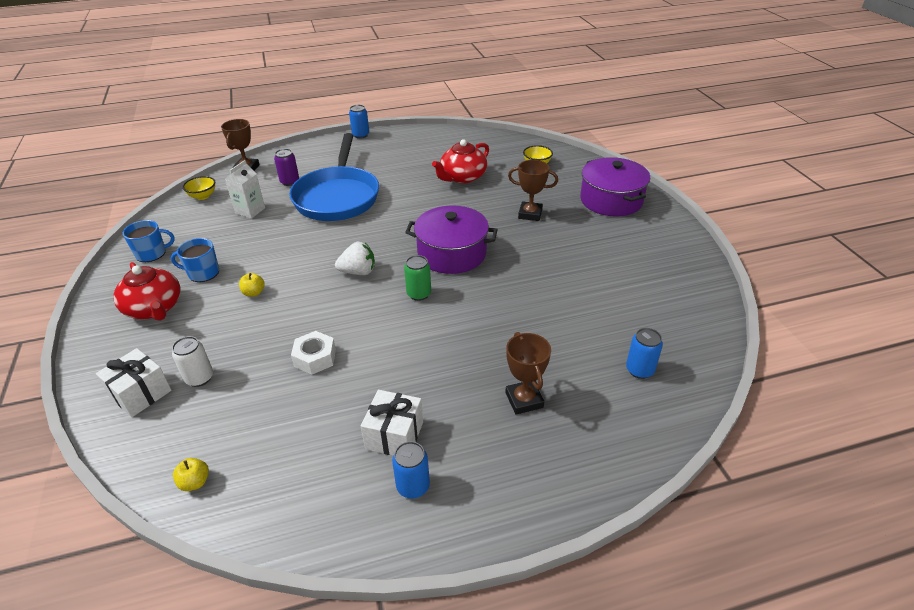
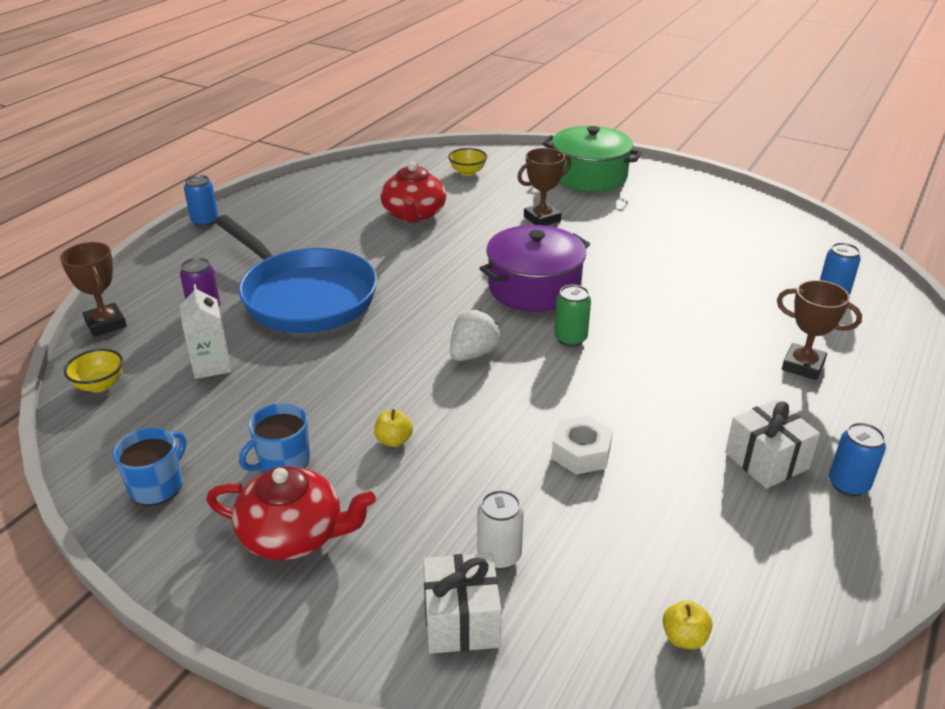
camera: 45 degrees left, 5 degrees down
(611, 200) = (589, 176): purple pot -> green pot

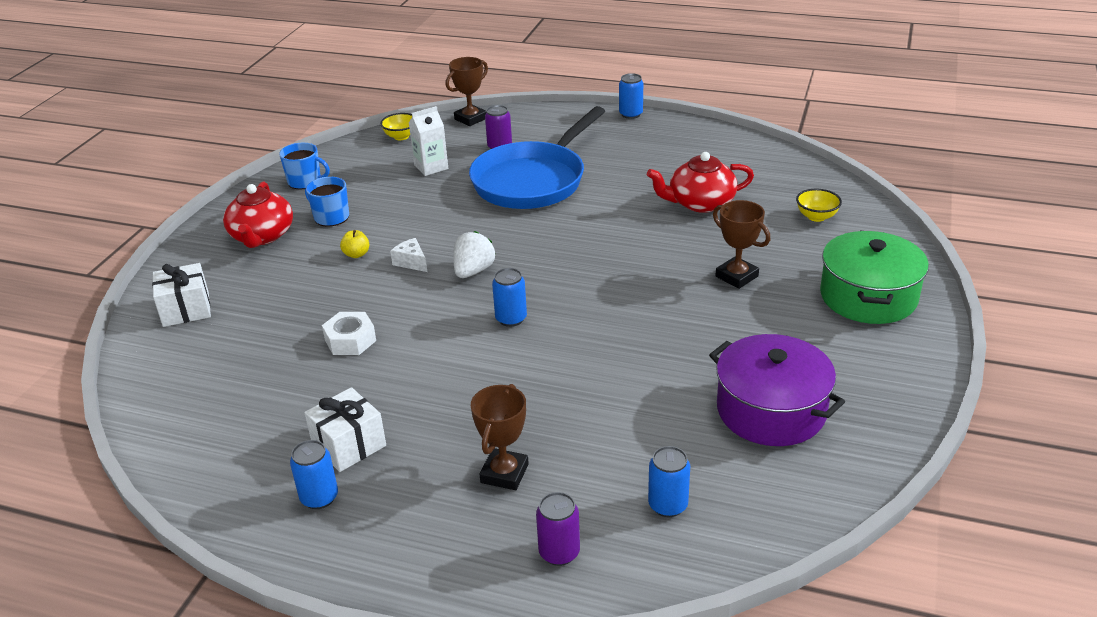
camera: 80 degrees right, 0 degrees up
(434, 396) = (411, 262): none -> white cheese
(473, 354) = (473, 271): white strawberry -> white strawberry turned 90 degrees counterclockwise
(499, 555) = (240, 316): white can -> none
(534, 288) = (592, 288): purple pot -> purple pot (771, 410)
(570, 339) = (511, 319): green can -> blue can
(684, 638) = (160, 403): yellow apple -> none
(893, 348) = (559, 552): none -> purple can

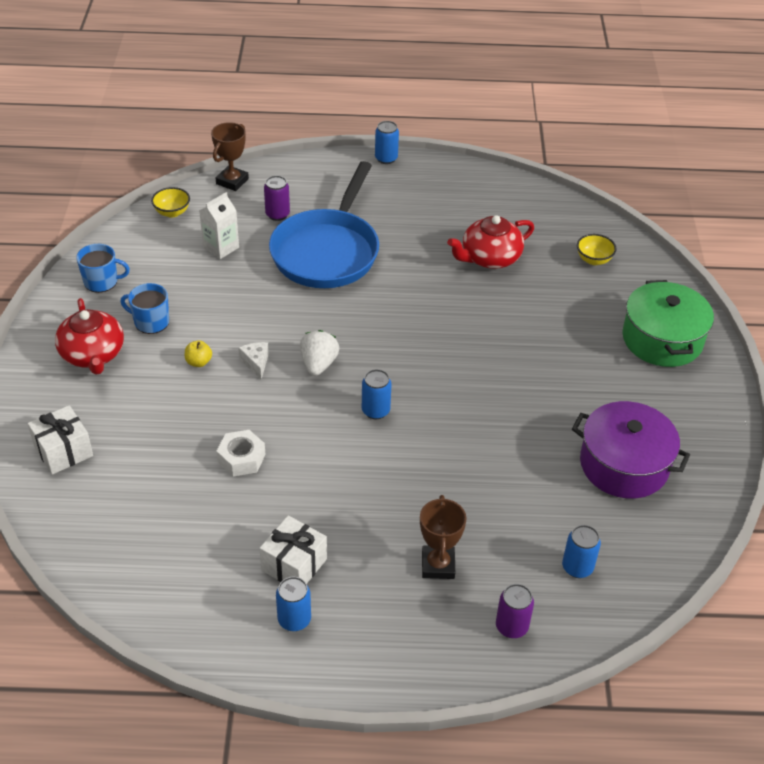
camera: 20 degrees left, 10 degrees up
(411, 262) = (256, 363): white cheese -> white cheese turned 45 degrees clockwise
(736, 276) = (550, 334): brown trophy -> none

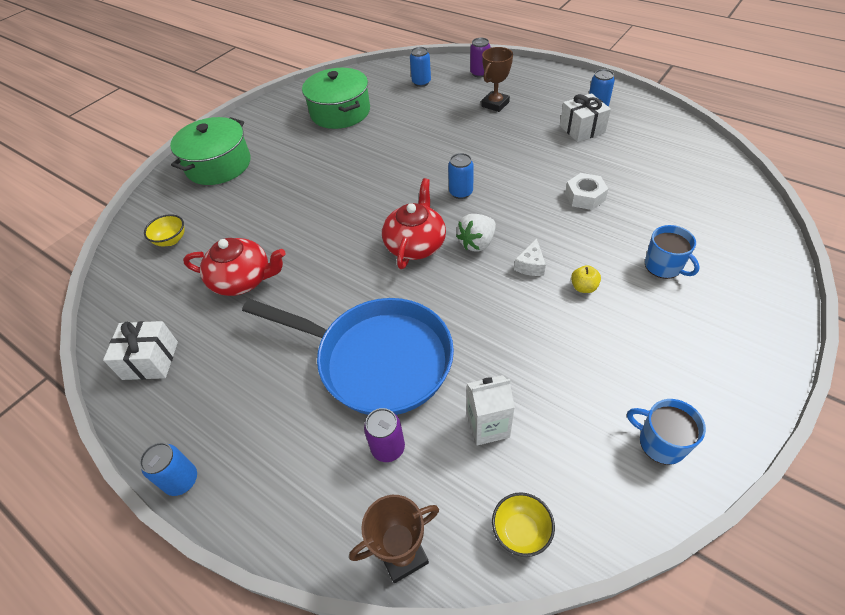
camera: 140 degrees left, 5 degrees up
(63, 451) = (739, 254): white gift -> white gift (150, 360)
(93, 354) = (693, 340): red teapot -> red teapot (415, 244)
(150, 322) = (616, 354): blue mug -> blue mug (664, 266)
(327, 251) = (377, 360): blue pan -> blue pan turned 60 degrees clockwise
(624, 464) = (340, 112): purple pot -> green pot

